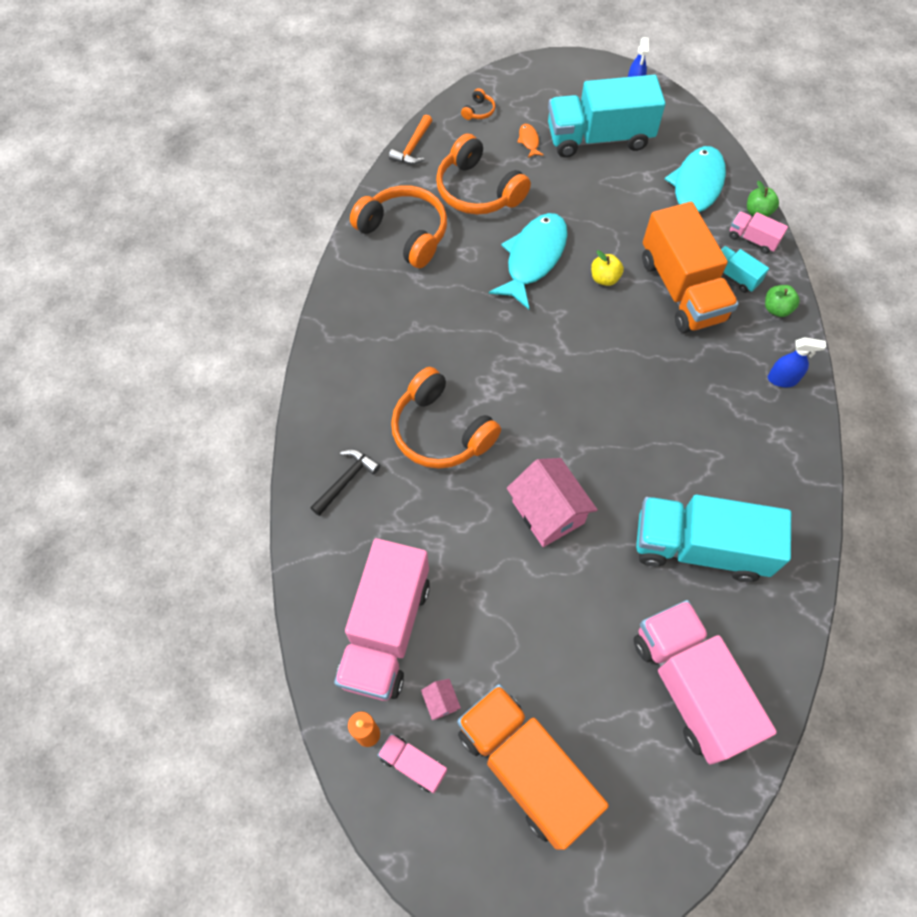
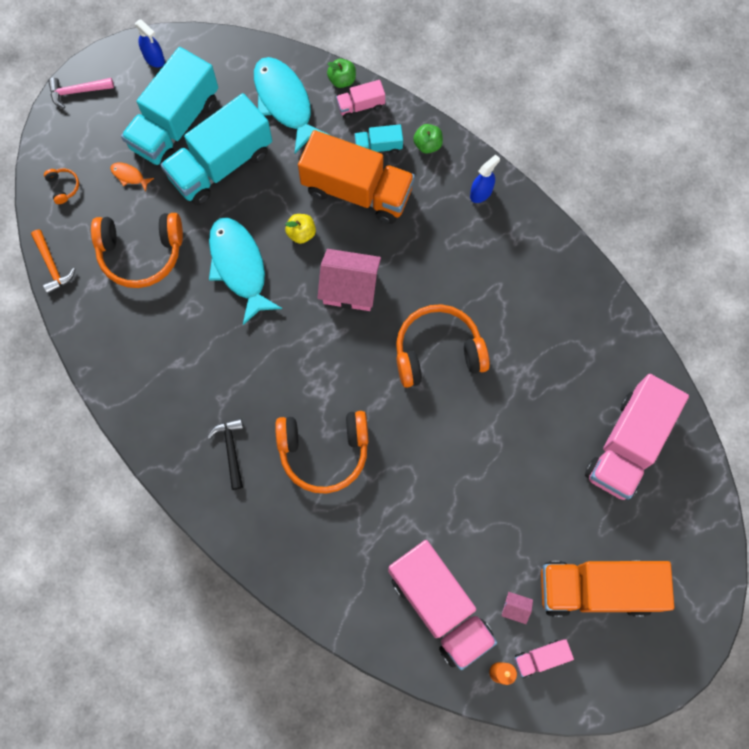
camera: 50 degrees left, 10 degrees up
(346, 481) = (306, 548): black hammer -> black hammer (231, 450)
(404, 233) = (130, 339): orange headphones -> orange headphones (438, 351)
(548, 512) = (445, 431): pink house -> pink house (350, 288)
(557, 67) = (77, 91): none -> pink hammer
(689, 687) = (627, 445): pink truck -> pink truck turned 75 degrees counterclockwise
(699, 547) = (548, 356): turquoise truck -> turquoise truck (221, 164)

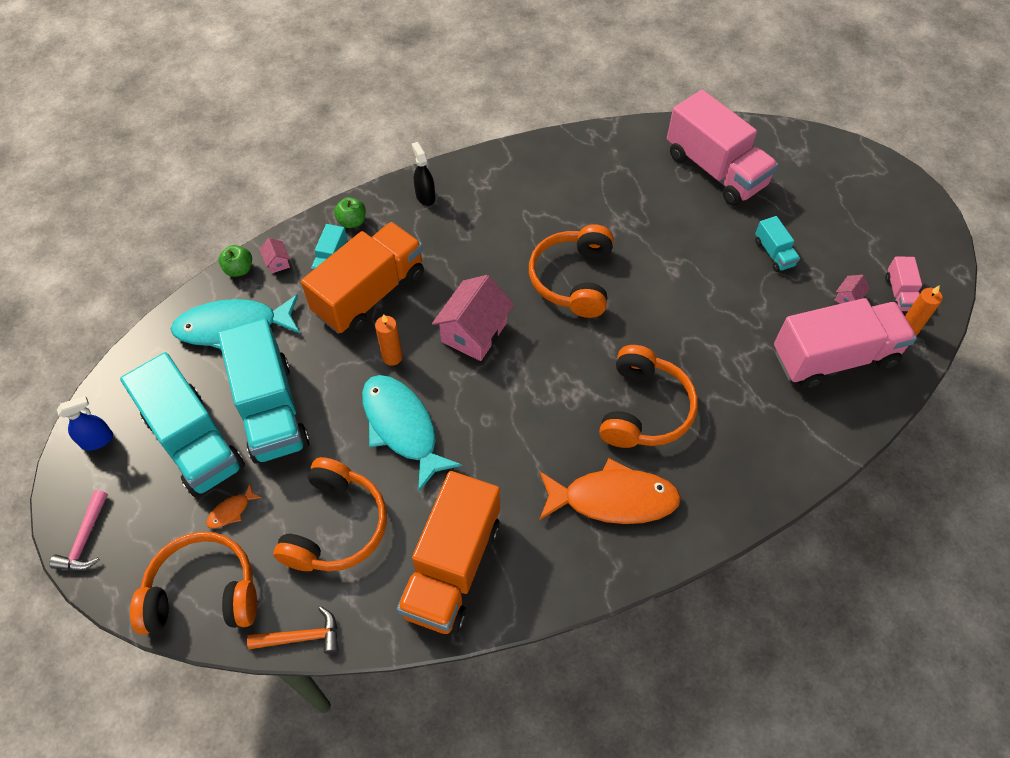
camera: 70 degrees left, 15 degrees down
(63, 187) = (203, 593): orange headphones -> orange headphones, size x2.43
(231, 450) = (613, 499): black hammer -> orange fish
(239, 267) = (402, 427): turquoise fish -> turquoise fish turned 60 degrees clockwise
(301, 233) = (392, 357): yellow apple -> orange candle
(360, 105) = (277, 262): pink truck -> pink house
(481, 193) = (425, 196): blue spray bottle -> black spray bottle
(542, 526) = (774, 253): none -> turquoise truck
(597, 589) = (842, 232): orange truck -> orange truck (452, 567)

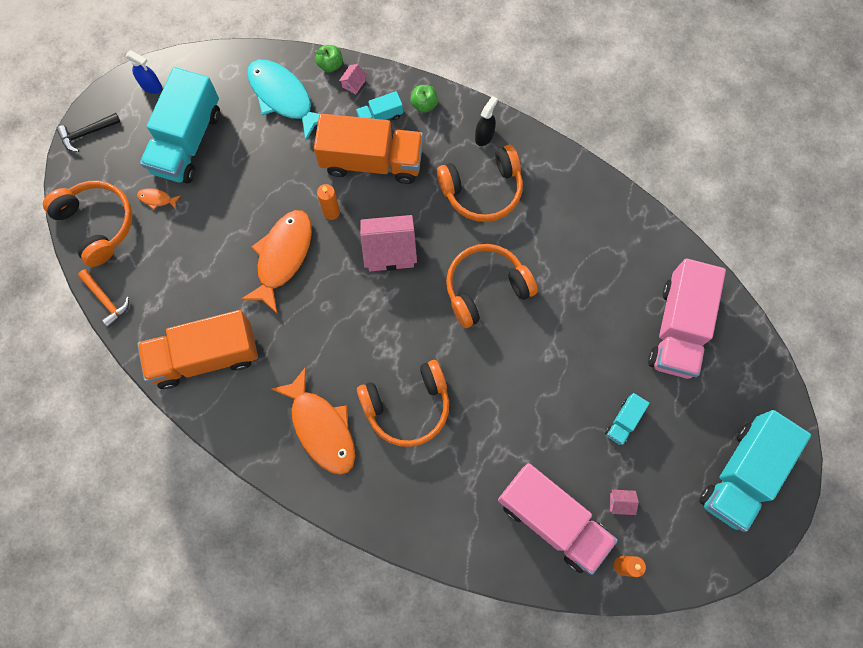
camera: 55 degrees right, 15 degrees up
(85, 539) = (87, 133): pink hammer -> black hammer
(271, 410) = (240, 167): turquoise truck -> turquoise truck (742, 474)
(336, 526) = (187, 267): orange headphones -> orange headphones (482, 190)
(402, 427) = (282, 257): turquoise fish -> orange fish
(899, 293) = (656, 542): pink truck -> none

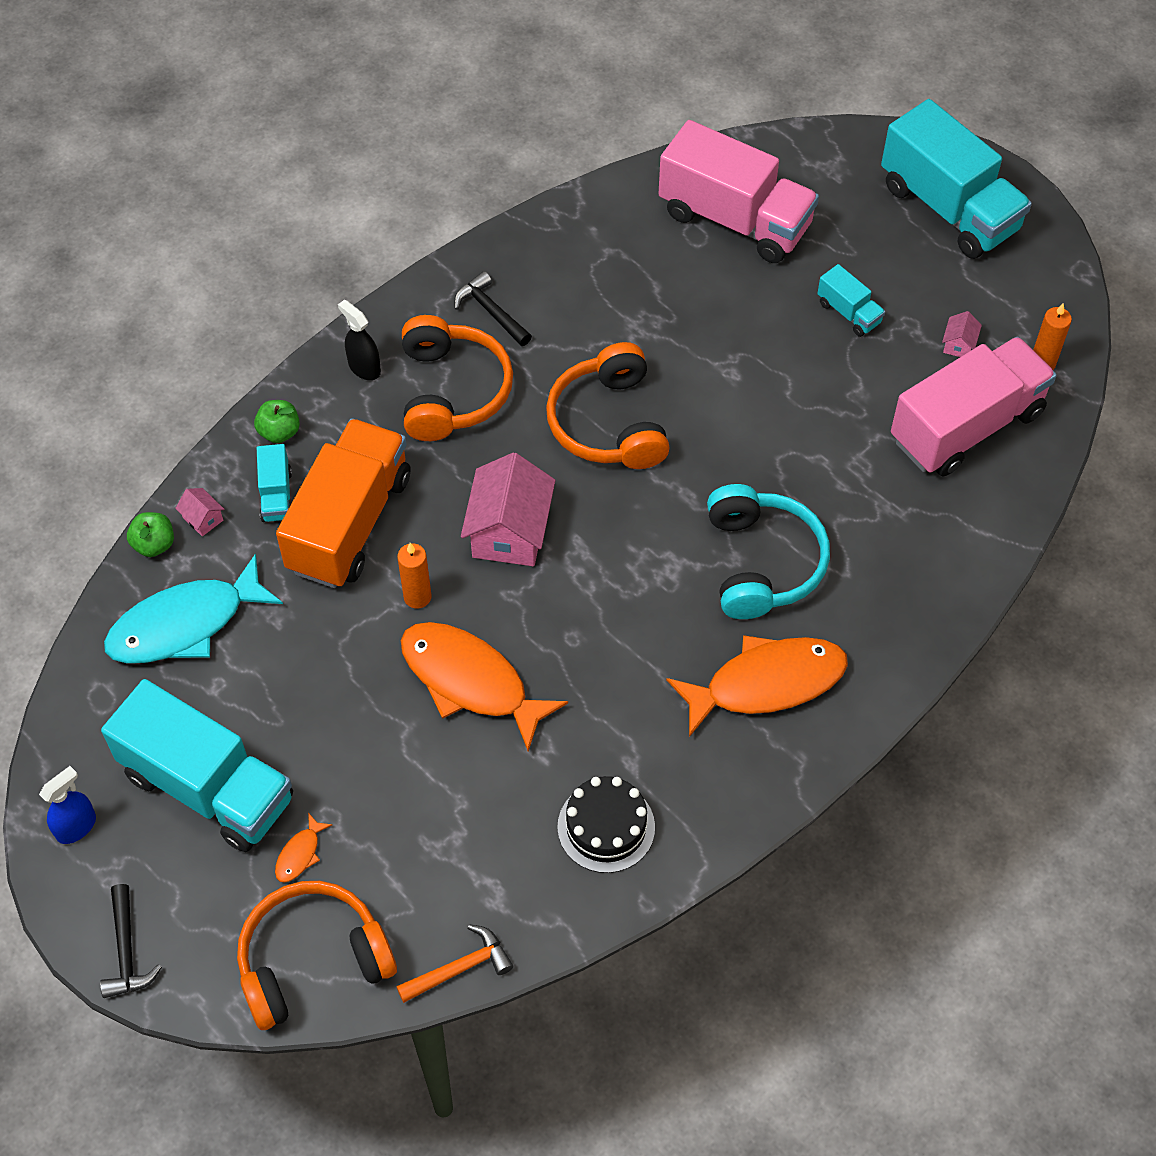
camera: 75 degrees left, 15 degrees down
(205, 356) = (606, 827): orange truck -> black cake
(407, 406) = (762, 563): orange headphones -> turquoise headphones
(550, 196) = (491, 311): none -> black hammer

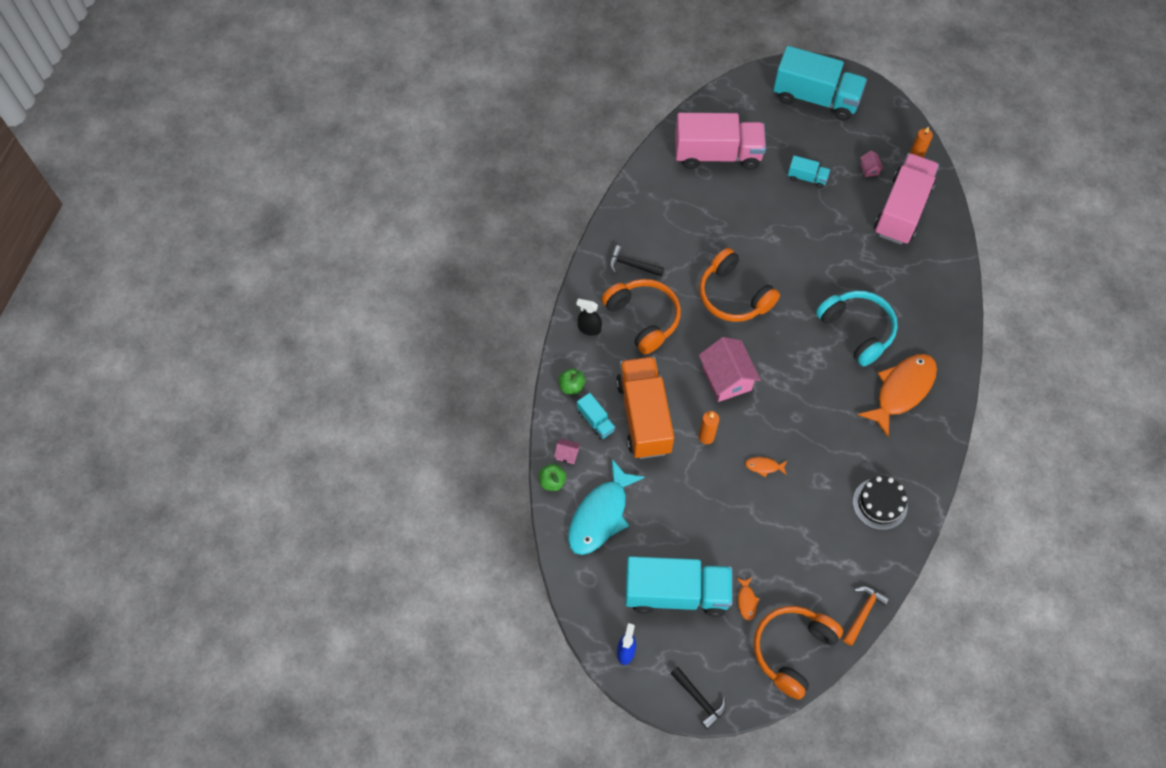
camera: 30 degrees left, 5 degrees up
(470, 681) = (764, 466): orange fish -> orange fish, size x0.41

